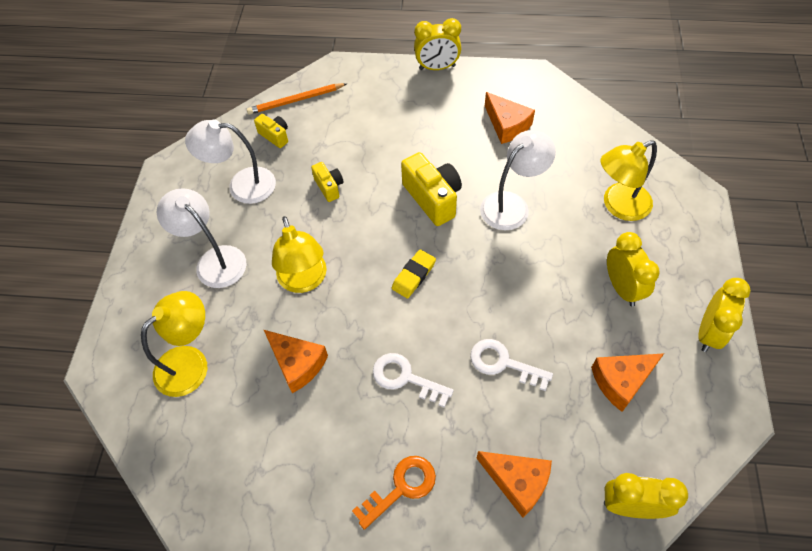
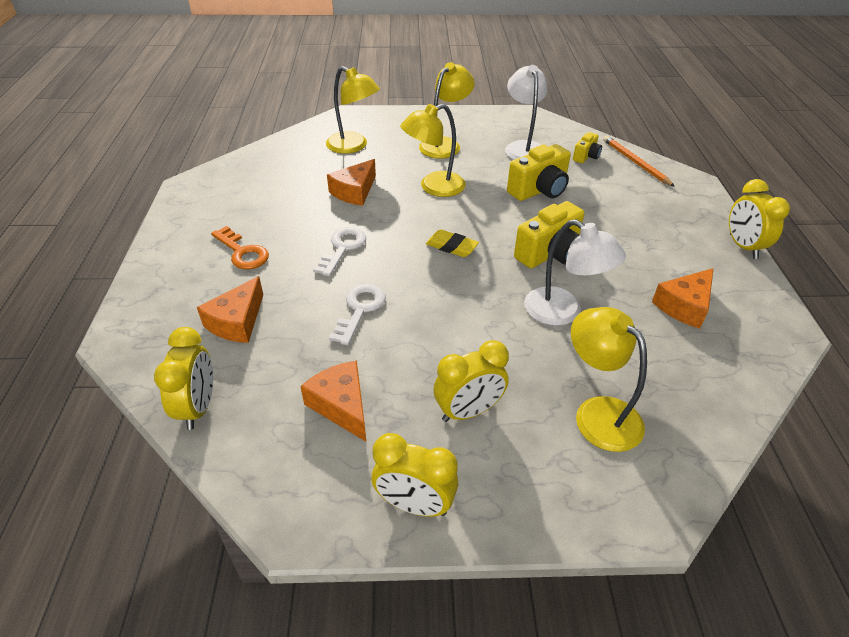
camera: 80 degrees right, 15 degrees down
(214, 260) = (445, 144): white lamp -> yellow lamp
(329, 187) = (539, 190): yellow camera -> yellow camera, size x1.81

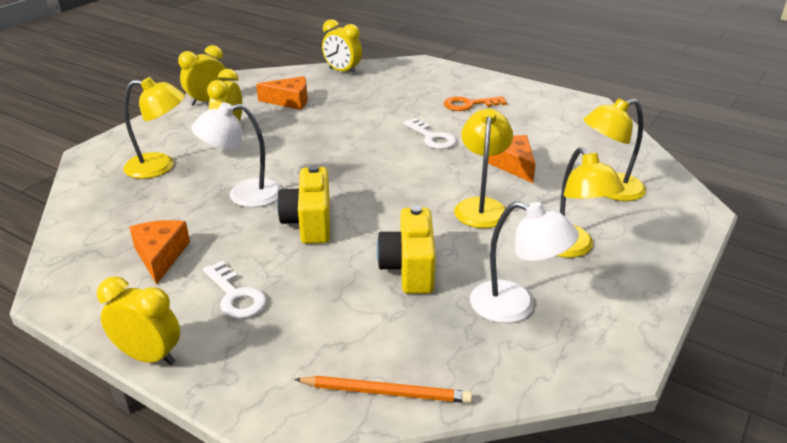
camera: 125 degrees right, 10 degrees down
(237, 322) = (396, 90): orange cheese -> none
(360, 310) = (356, 125): white key -> white key (235, 295)
(451, 246) = (379, 181): yellow eraser -> none
(586, 156) = (444, 351): yellow camera -> none

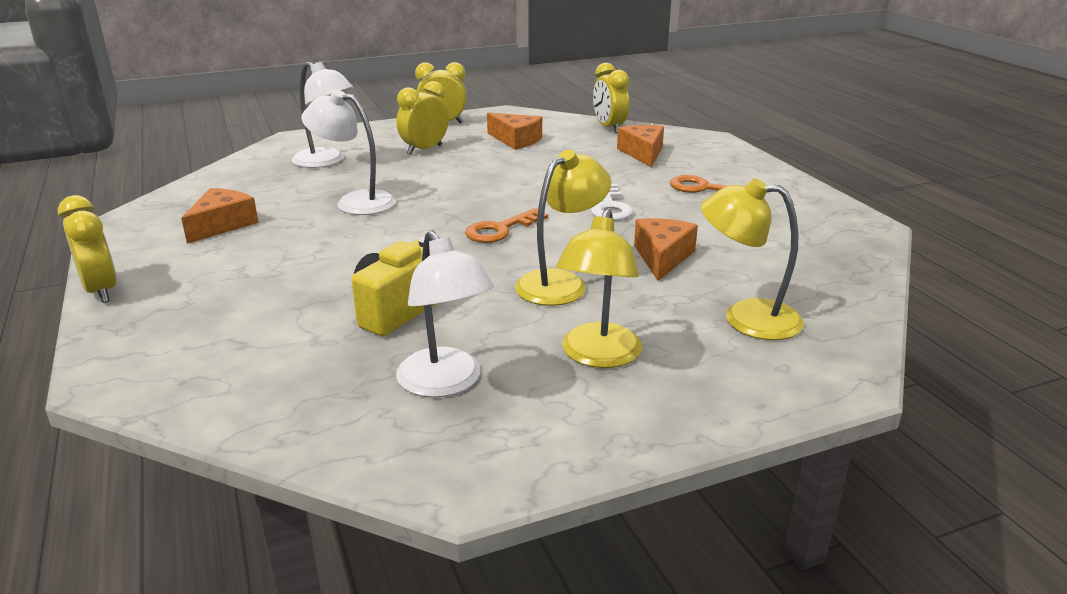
camera: 35 degrees right, 5 degrees down
(160, 166) = (326, 161): yellow lamp -> white lamp
(235, 295) = (226, 273): white key -> none
(309, 223) = (373, 241): yellow camera -> none
(386, 392) = (212, 398): orange pencil -> none
(387, 180) = (500, 230): none -> orange key
(394, 87) = (642, 153): none -> orange cheese

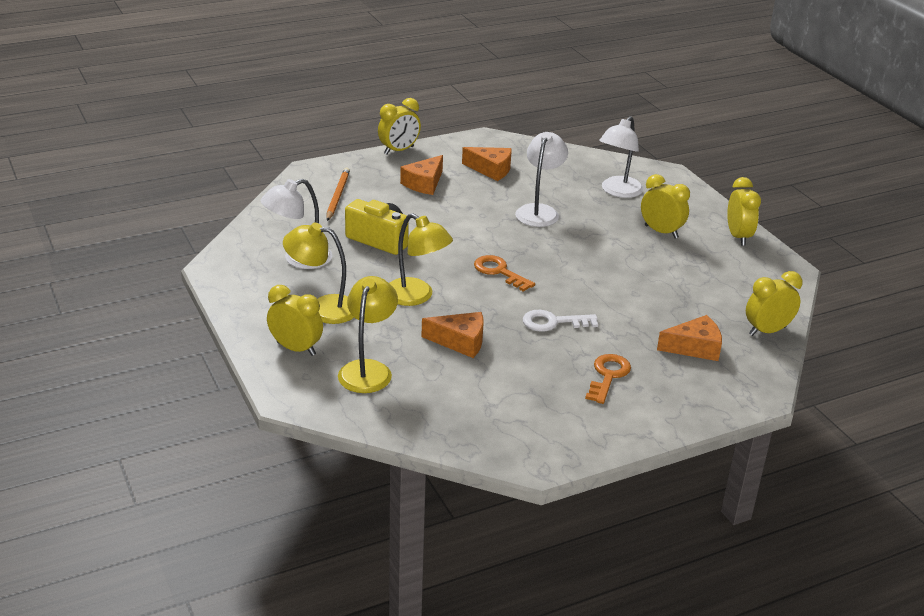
camera: 85 degrees right, 5 degrees up
(232, 348) = (337, 196): none -> orange pencil
(516, 140) = (705, 276): orange cheese -> orange cheese (424, 183)
(715, 378) = (296, 348): none -> yellow clock

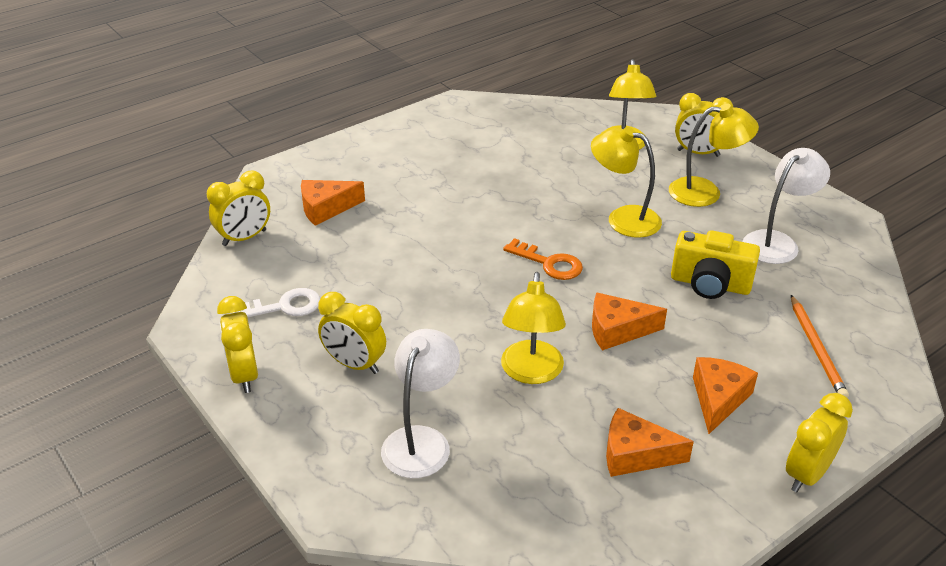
camera: 170 degrees right, 5 degrees up
(460, 341) = (556, 180): orange cheese -> orange cheese (617, 330)
(539, 211) = (531, 372): white lamp -> yellow lamp
(553, 322) = (472, 213): white key -> white key (283, 307)
(608, 376) = (411, 170): orange key -> none

